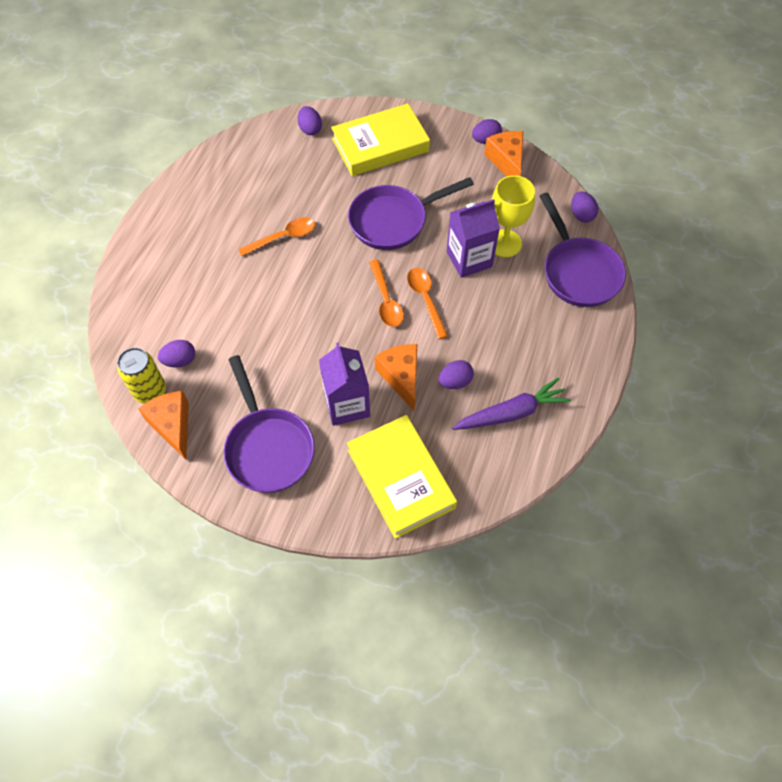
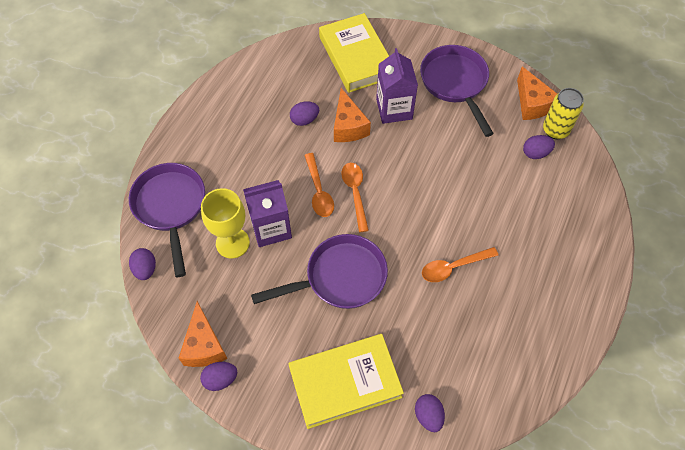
camera: 175 degrees left, 0 degrees up
(511, 413) = (264, 94): purple carrot -> none

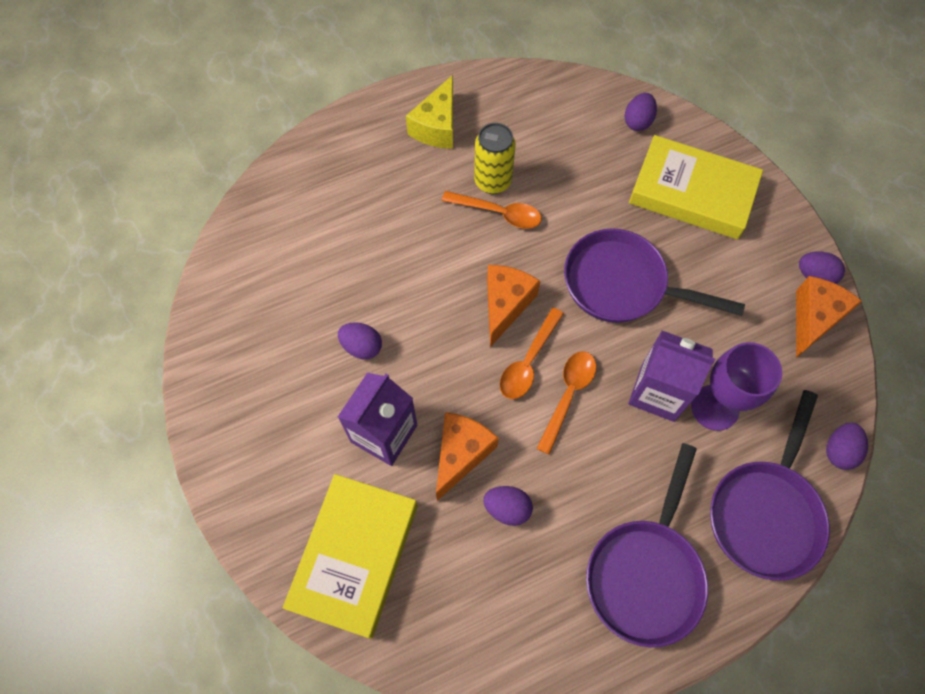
camera: 140 degrees left, 5 degrees up
(232, 243) = (715, 407): yellow goblet -> purple goblet
(455, 84) = (276, 409): purple pan -> purple pan (646, 573)
(532, 104) = (224, 313): orange cheese -> orange cheese (505, 305)
(535, 153) = (291, 257): purple egg -> purple egg (362, 347)
(551, 298) = (437, 126): none -> yellow cheese
(555, 130) = (239, 264): yellow can -> yellow can (492, 181)

